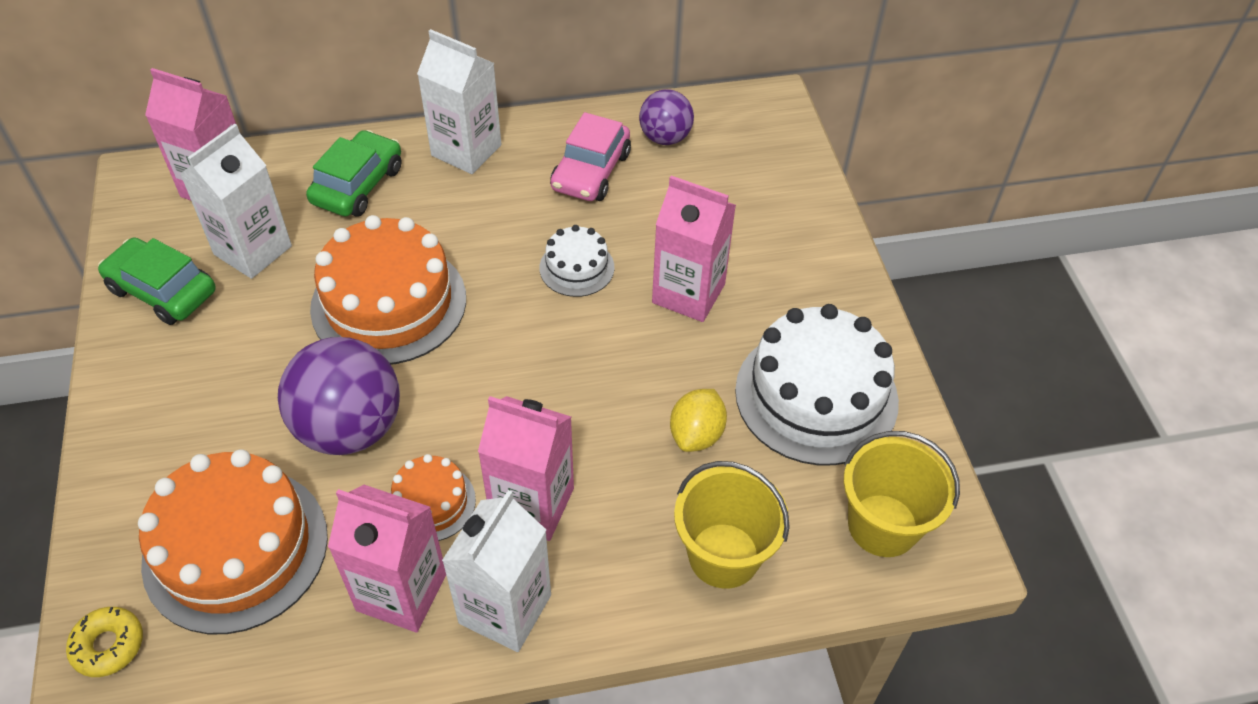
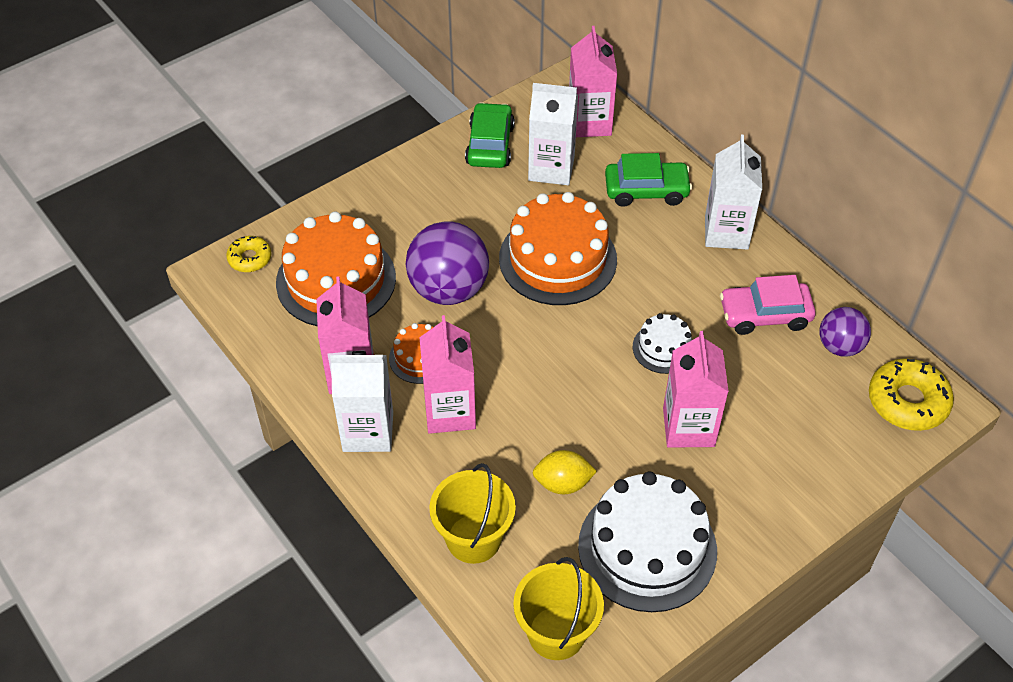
camera: 65 degrees right, 0 degrees up
(755, 124) = (907, 401): none -> yellow donut

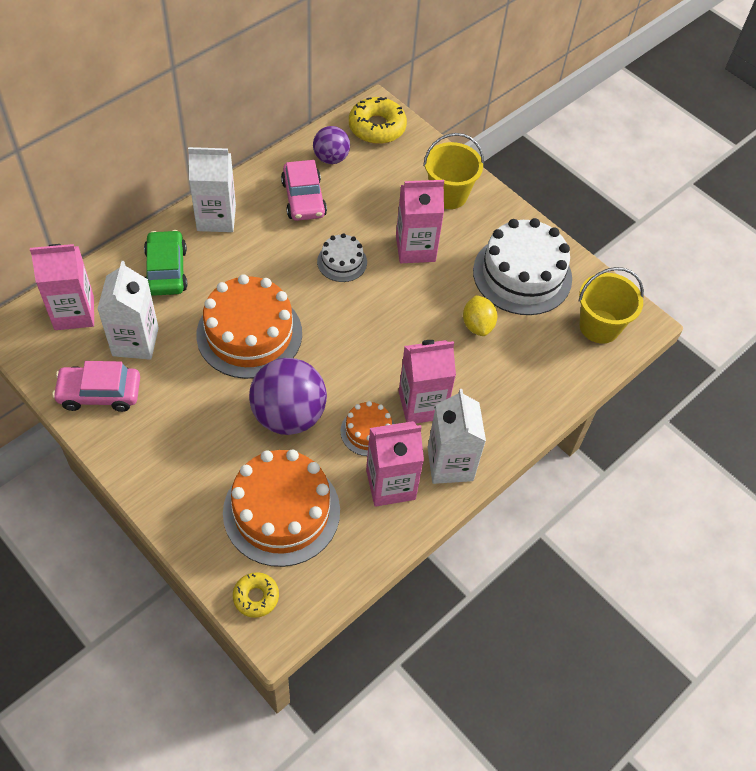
camera: 100 degrees left, 5 degrees up
(473, 539) = (536, 380): yellow bucket -> yellow bucket (448, 195)
(490, 145) = (100, 393): green car -> pink car

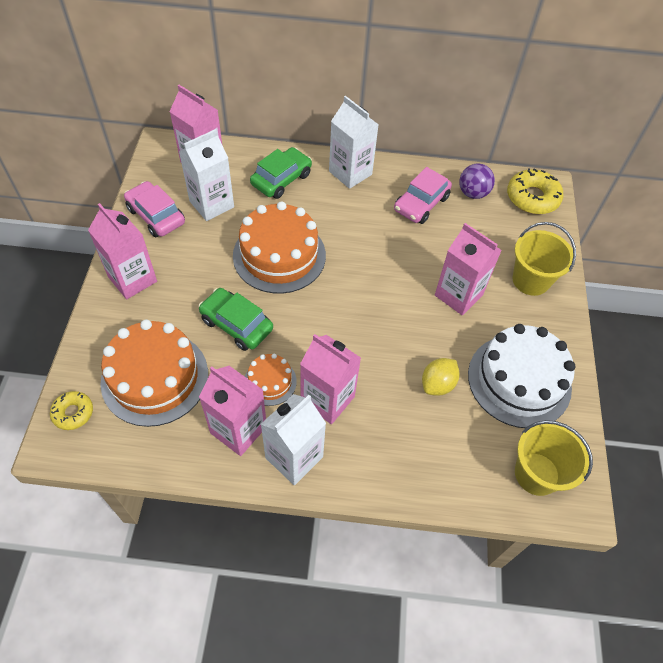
camera: 50 degrees right, 0 degrees up
(156, 460) = (132, 279): none -> pink carton
(288, 415) = (236, 324): purple ball -> green car
(342, 262) = (395, 262): white cake -> none

